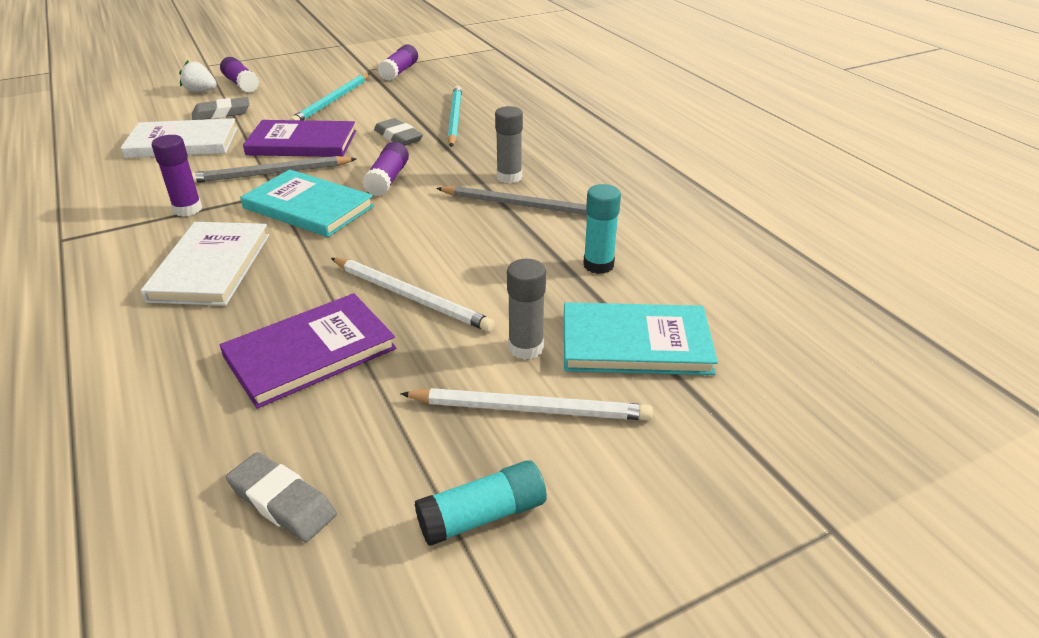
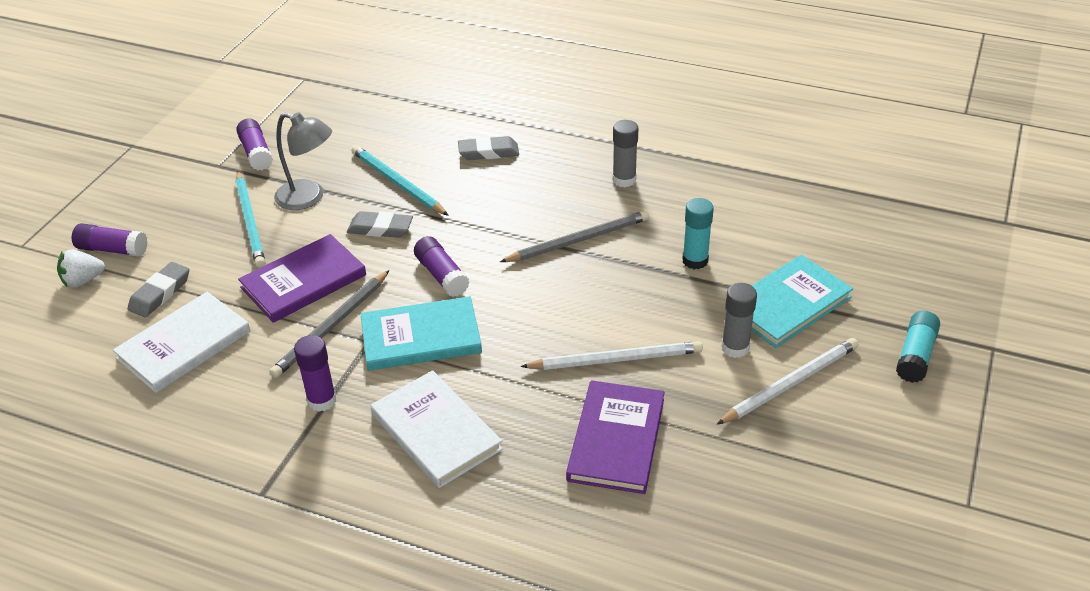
camera: 40 degrees left, 5 degrees up
(282, 502) = (746, 527): grey eraser -> grey eraser (488, 152)
(386, 104) = (309, 198): none -> grey lamp
(482, 516) = (849, 456): turquoise glue stick -> turquoise glue stick (915, 355)
(509, 177) = (531, 220): grey glue stick -> grey glue stick (624, 180)

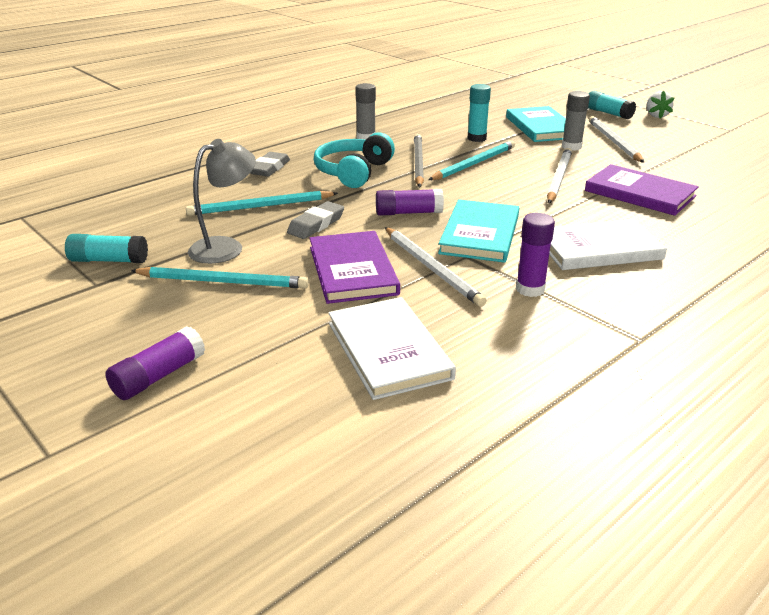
camera: 65 degrees left, 10 degrees down
(83, 280) = (195, 407): white strawberry -> white strawberry (656, 116)
(160, 293) = (283, 353): grey eraser -> none
(256, 153) = (109, 260): purple glue stick -> turquoise glue stick
(331, 326) = (431, 268): grey pencil -> white pencil
(518, 206) = (353, 172): none -> turquoise headphones
(608, 282) = (474, 164): none -> turquoise pencil

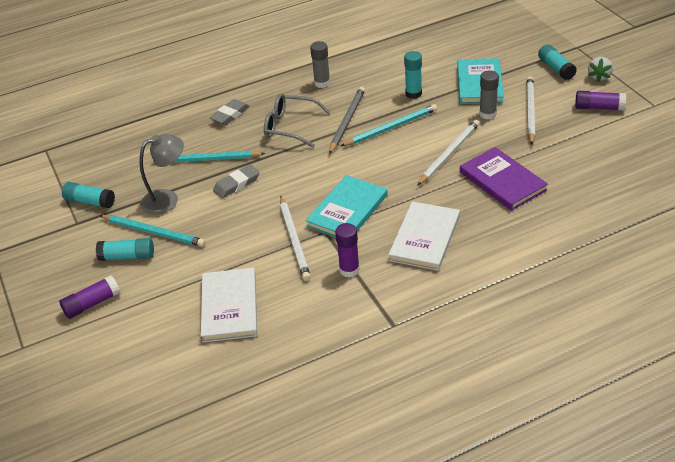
camera: 20 degrees right, 10 degrees up
(194, 312) = (127, 256): none -> turquoise glue stick
(352, 270) = (240, 234): purple book -> none
(353, 172) = (291, 127): turquoise headphones -> grey glasses
(408, 213) = (308, 180): purple glue stick -> purple glue stick (599, 107)
(598, 249) = (424, 238): white book -> white book turned 75 degrees counterclockwise

